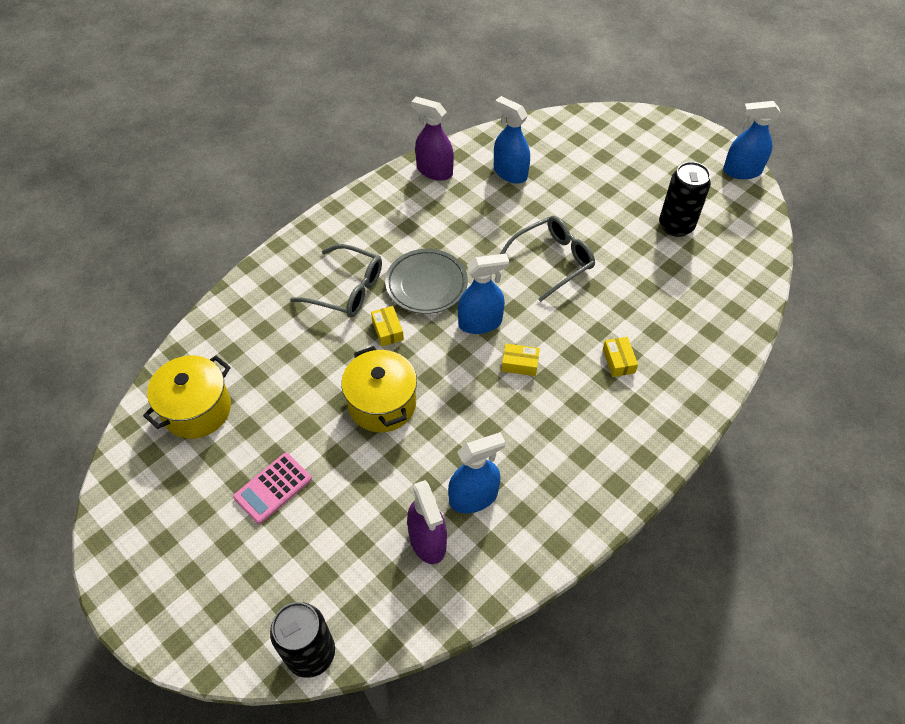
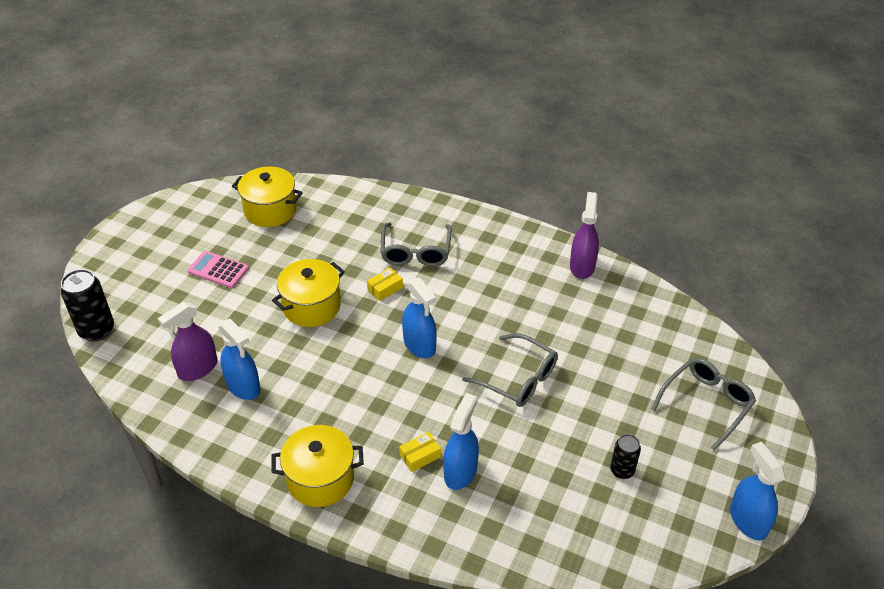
camera: 70 degrees right, 10 degrees down
(426, 284) = (445, 298): grey plate -> none
(510, 173) = (614, 319): blue spray bottle -> blue spray bottle (460, 472)
(520, 364) = (386, 383): yellow box -> none
(622, 451) = (320, 479): none -> yellow pot
(624, 150) = (707, 403): none -> grey glasses
(676, 226) = (622, 471): black can -> black can, size x0.60

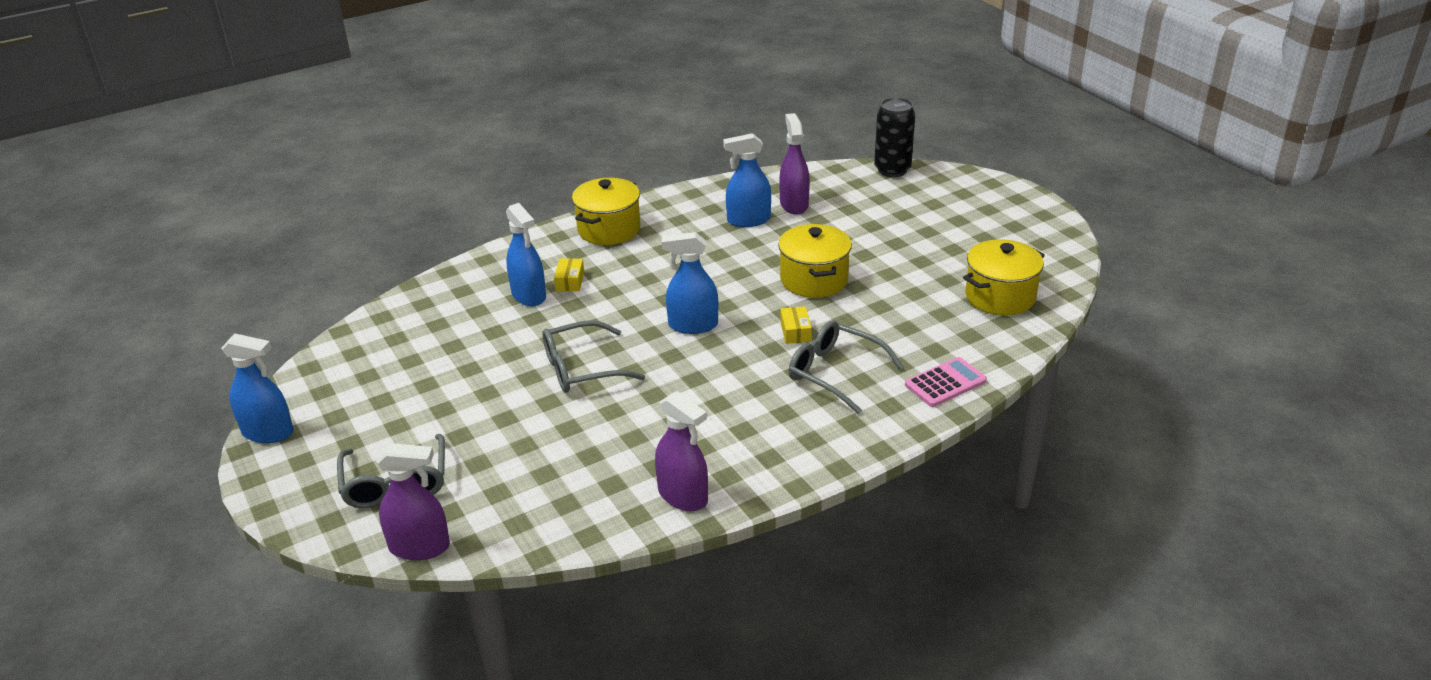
camera: 125 degrees right, 10 degrees down
(218, 270) = (921, 242): pink calculator -> pink calculator (945, 383)
(622, 471) = (411, 383): black can -> none
(732, 354) = (419, 547): none -> purple spray bottle

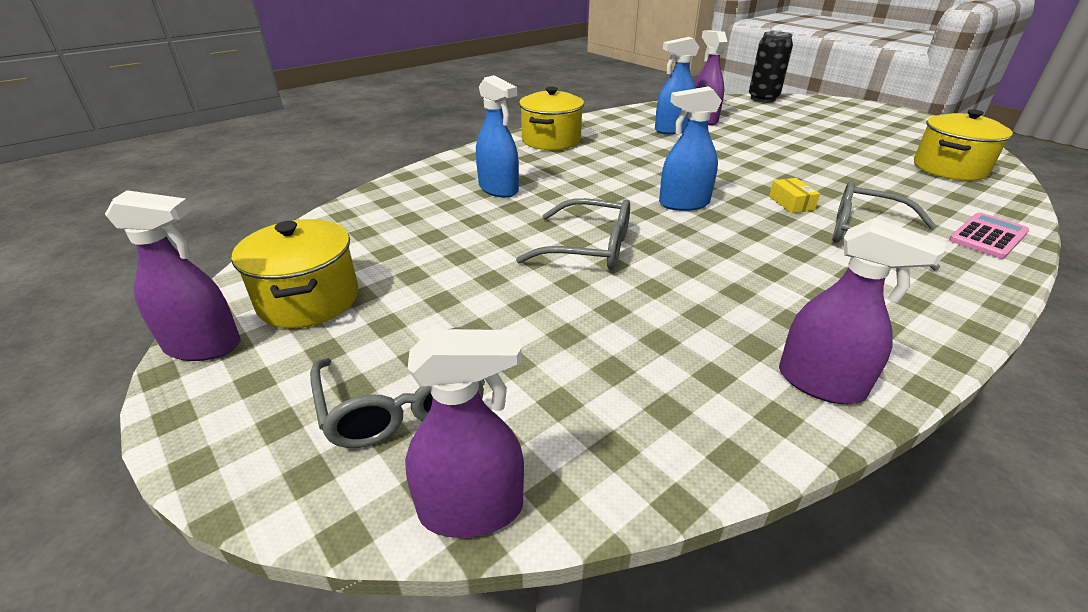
camera: 10 degrees left, 0 degrees up
(268, 432) = (203, 346): blue spray bottle -> purple spray bottle
(570, 281) = (535, 176): yellow box -> none
(580, 369) = (590, 248): grey glasses -> grey glasses turned 135 degrees counterclockwise
(814, 280) = (769, 165): yellow pot -> yellow pot (309, 300)

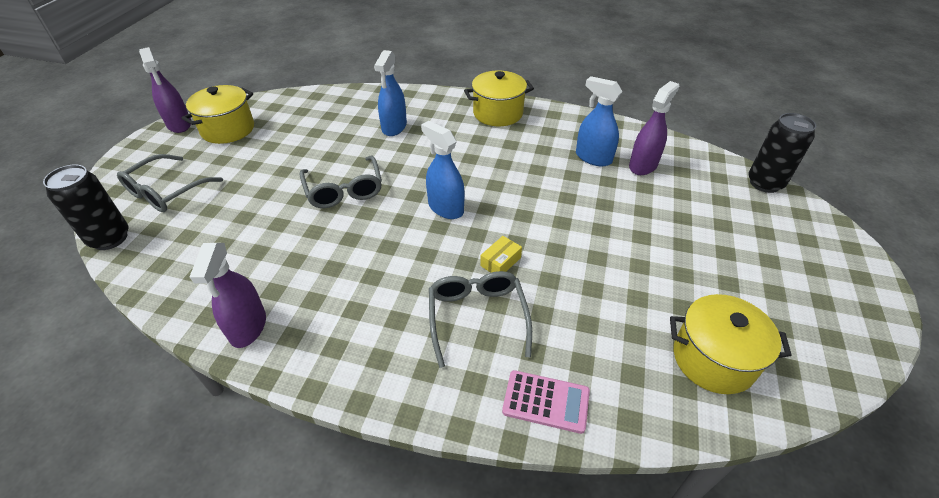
camera: 55 degrees right, 10 degrees up
(471, 509) = (110, 238): purple spray bottle -> black can

